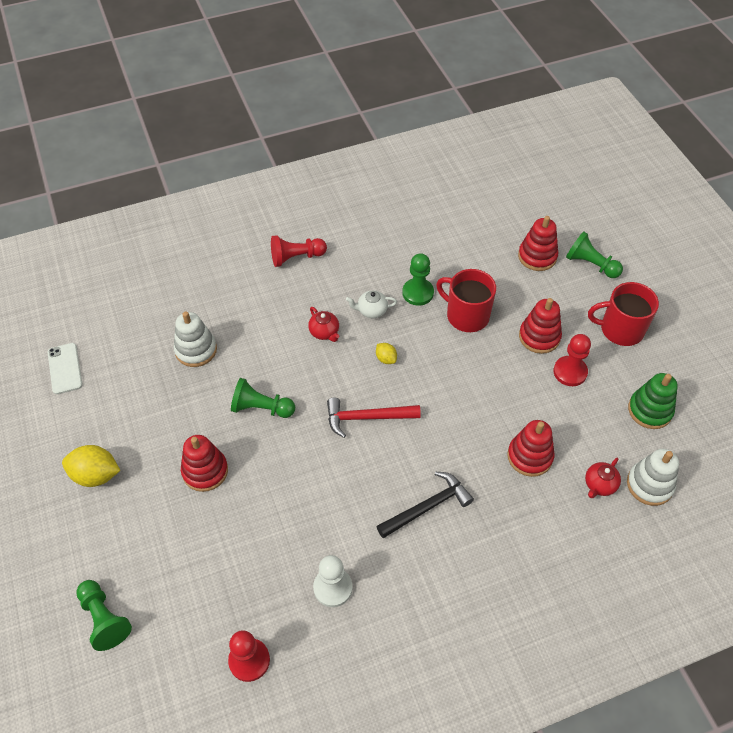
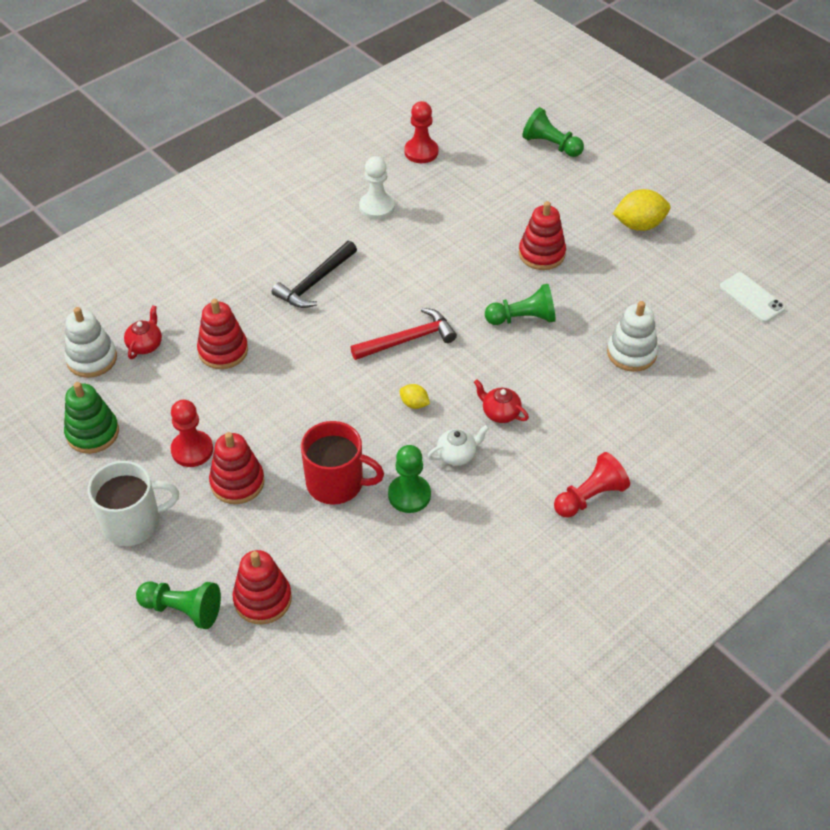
camera: 160 degrees right, 5 degrees down
(620, 329) = (133, 522): red mug -> white mug

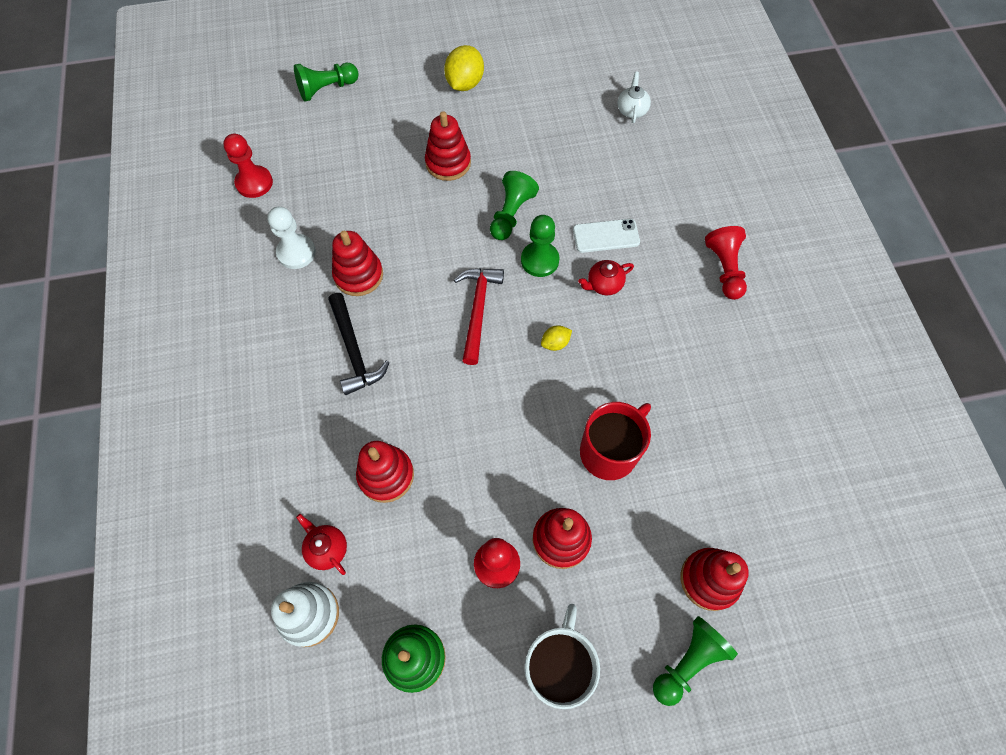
camera: 60 degrees left, 15 degrees up
(384, 252) = (358, 275): none -> red stacking toy
(409, 495) = (654, 398): green pawn -> green pawn (539, 260)
(457, 455) = (630, 339): white teapot -> white teapot (632, 110)
(631, 353) = (596, 163): white stacking toy -> none
(752, 297) = (589, 61): white phone -> white phone (606, 236)

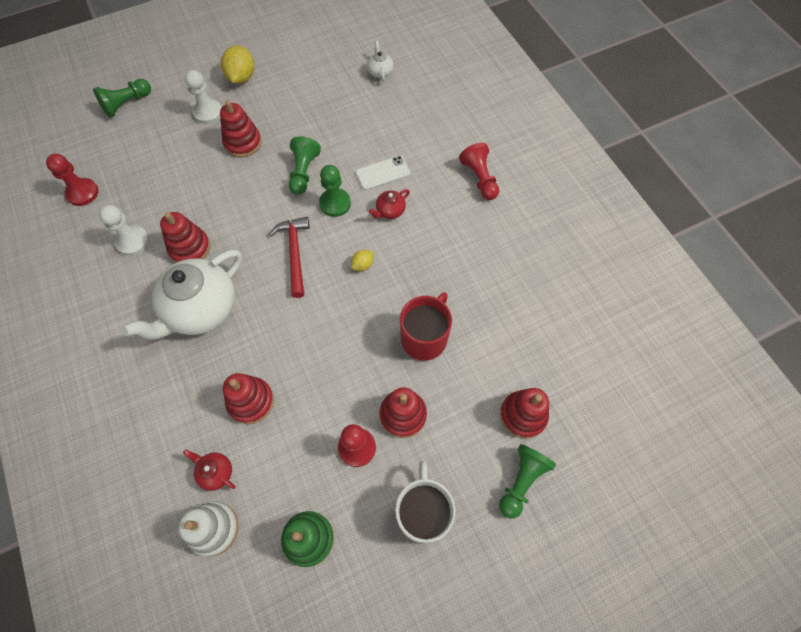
camera: 15 degrees left, 0 degrees up
(354, 351) = (201, 309): black hammer -> white teapot
(416, 118) = (208, 112): none -> white pawn

